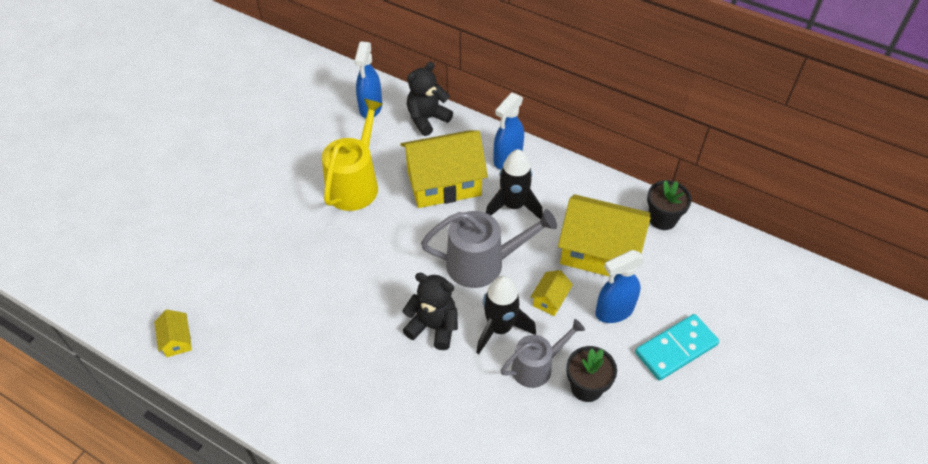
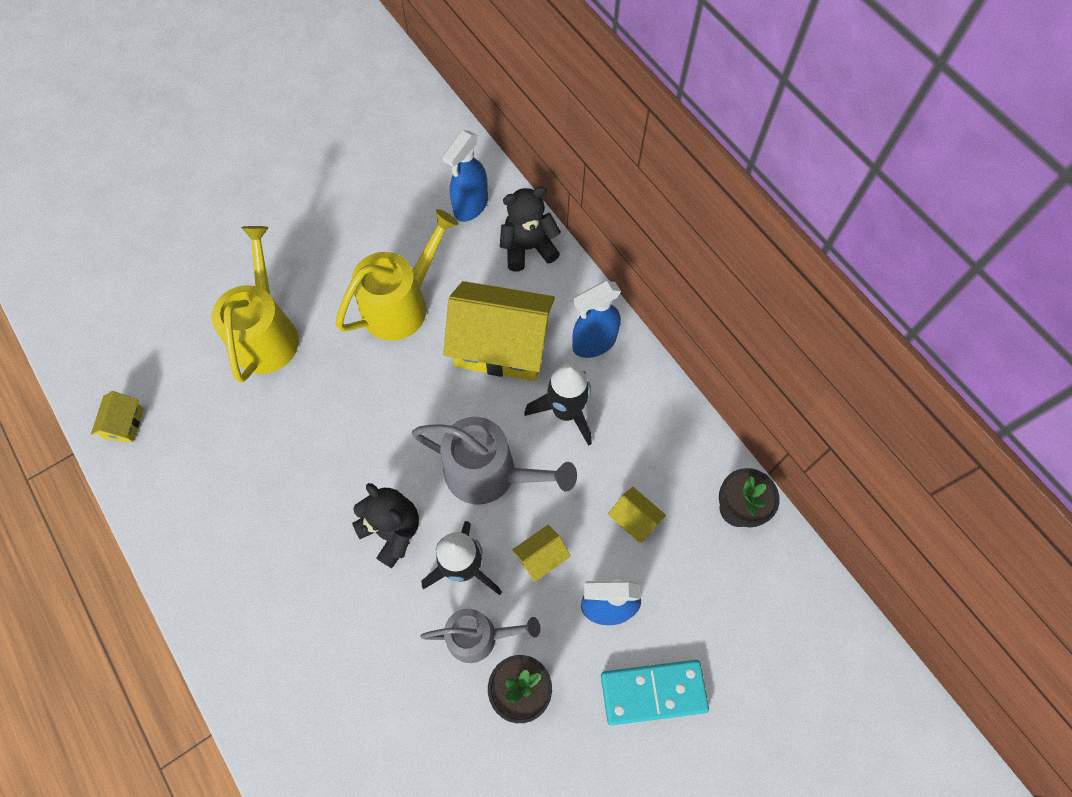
camera: 25 degrees right, 15 degrees up
(261, 239) = (267, 334): none -> yellow watering can
(599, 251) = (634, 519): yellow house -> yellow house, size x0.43

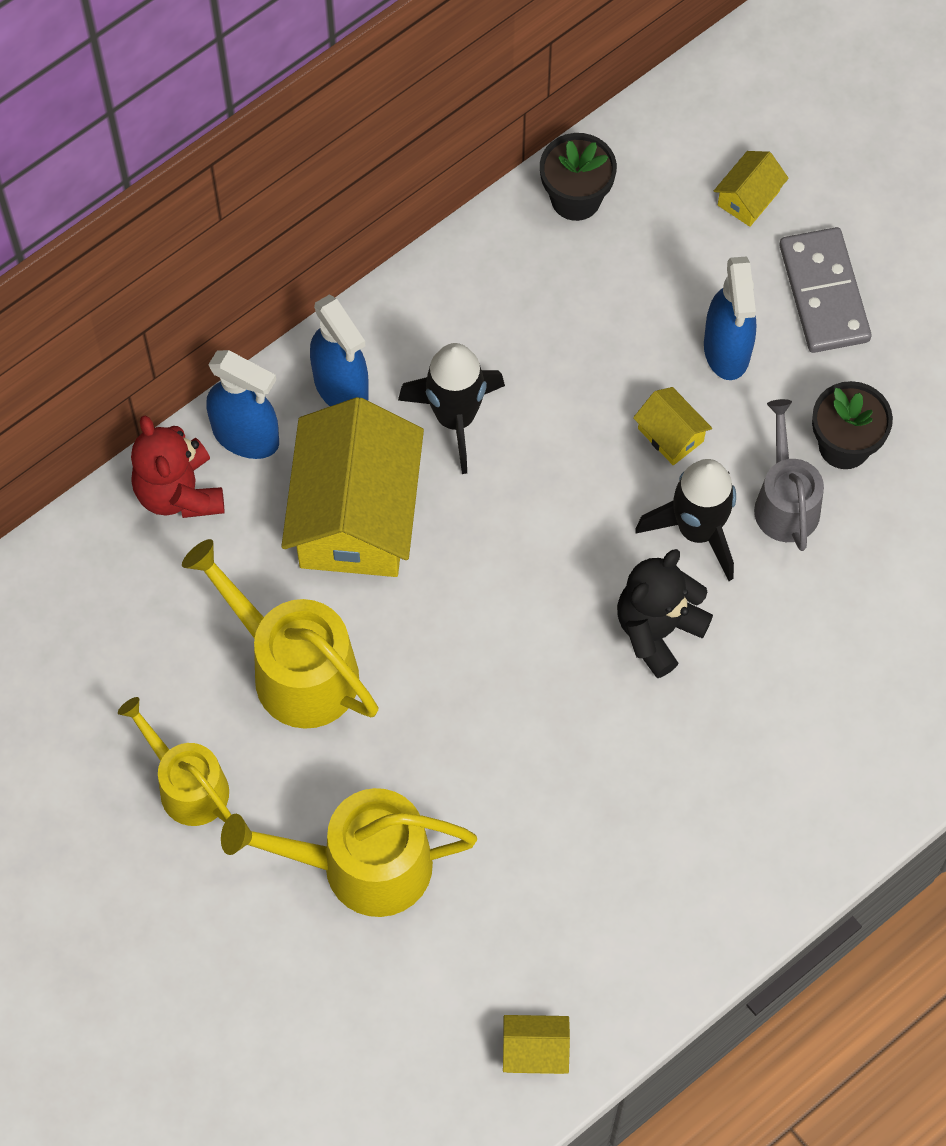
camera: 95 degrees left, 0 degrees up
(337, 244) = (187, 785): none -> yellow watering can
(470, 206) = (103, 586): blue spray bottle -> blue spray bottle (246, 436)
(489, 473) = (560, 512): grey watering can -> none
(528, 248) = (179, 492): black teddy bear -> red teddy bear
(634, 519) = (605, 322): yellow house -> yellow house (748, 198)
(653, 692) = (823, 293): turquoise domino -> grey domino

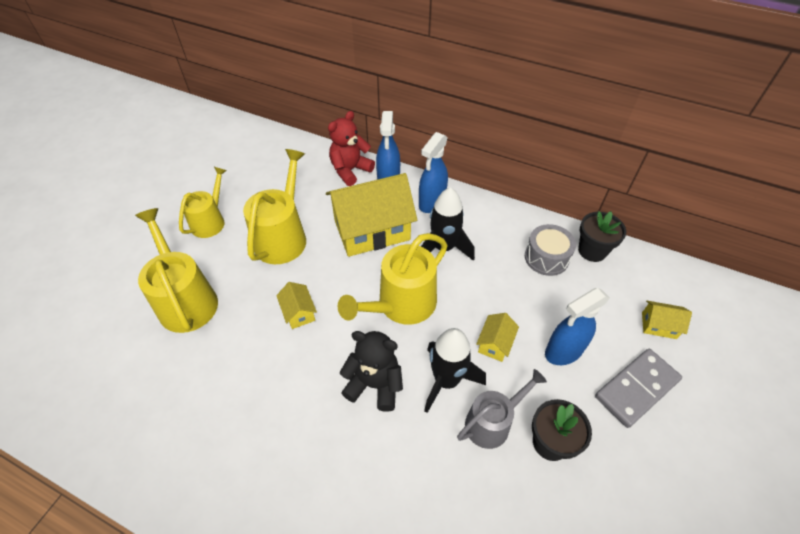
camera: 65 degrees right, 15 degrees down
(535, 1050) = (87, 425): yellow house -> yellow house (299, 312)
(537, 534) = (401, 305): none -> yellow watering can
(555, 273) = (546, 258): none -> grey drum

